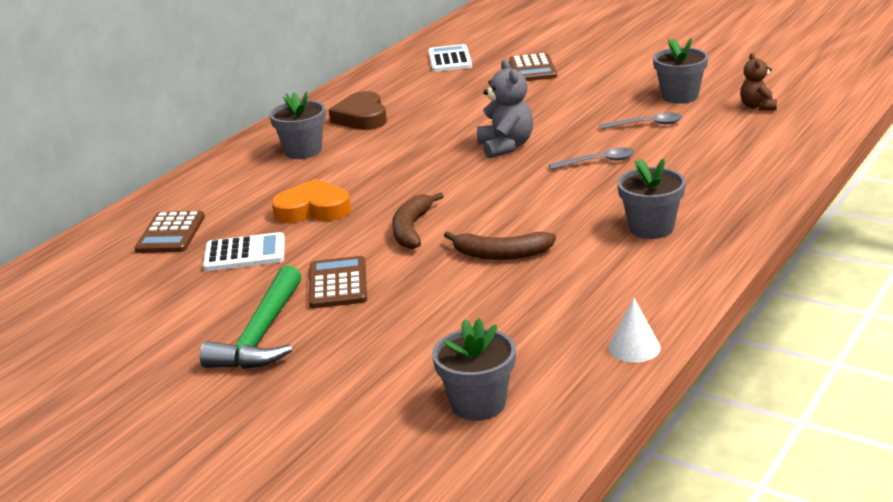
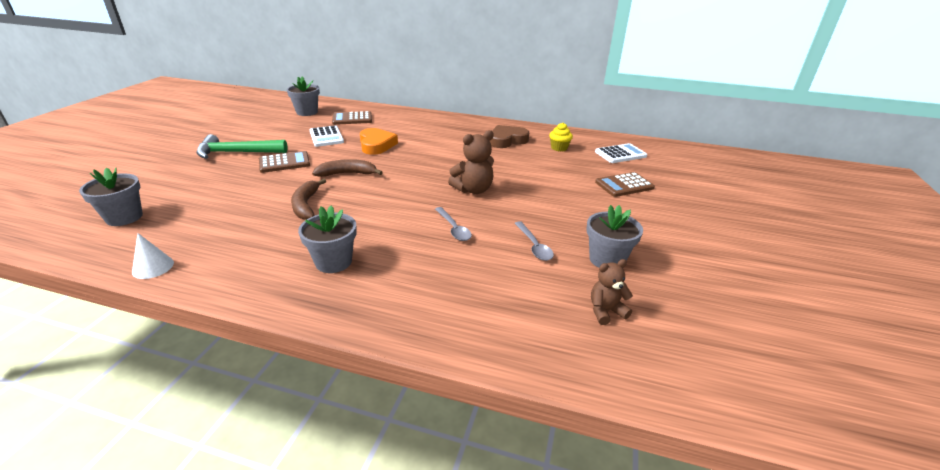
camera: 70 degrees right, 5 degrees up
(303, 151) = (453, 132): grey flower pot -> grey flower pot (307, 112)
(409, 89) = (559, 148): none -> yellow cupcake
(506, 147) = (473, 190): grey teddy bear -> brown teddy bear

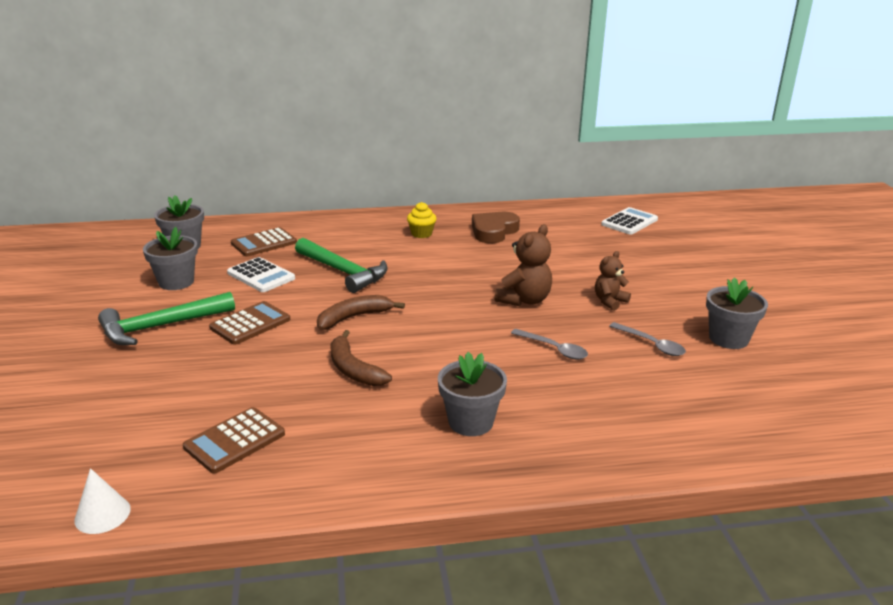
camera: 25 degrees left, 5 degrees down
(124, 217) = (122, 453): grey flower pot -> grey flower pot (176, 282)
(153, 267) = (259, 496): white cone -> white cone (102, 514)
(376, 145) = (343, 272): orange heart -> green hammer
(559, 148) = (560, 228): yellow cupcake -> yellow cupcake (421, 234)
(606, 311) = (775, 387): brown teddy bear -> brown teddy bear (609, 301)
(624, 185) = (668, 257): brown calculator -> brown calculator (235, 441)

